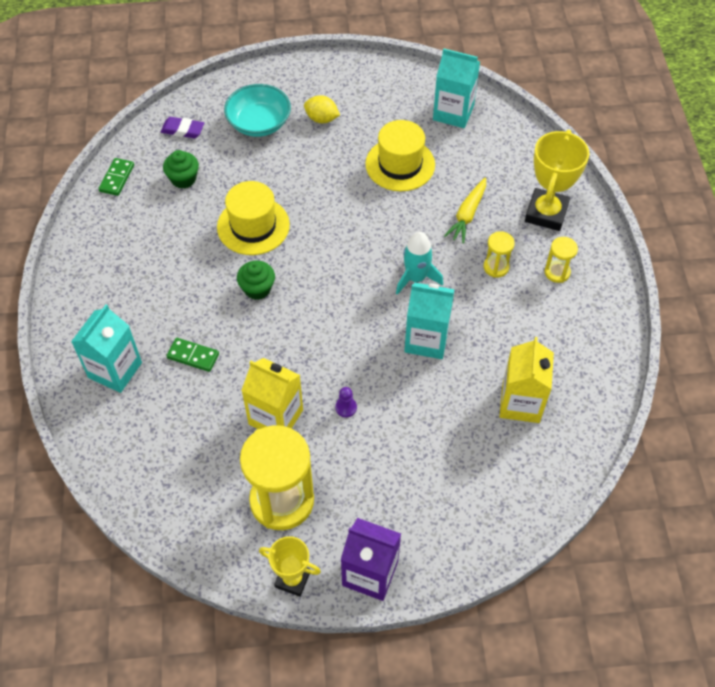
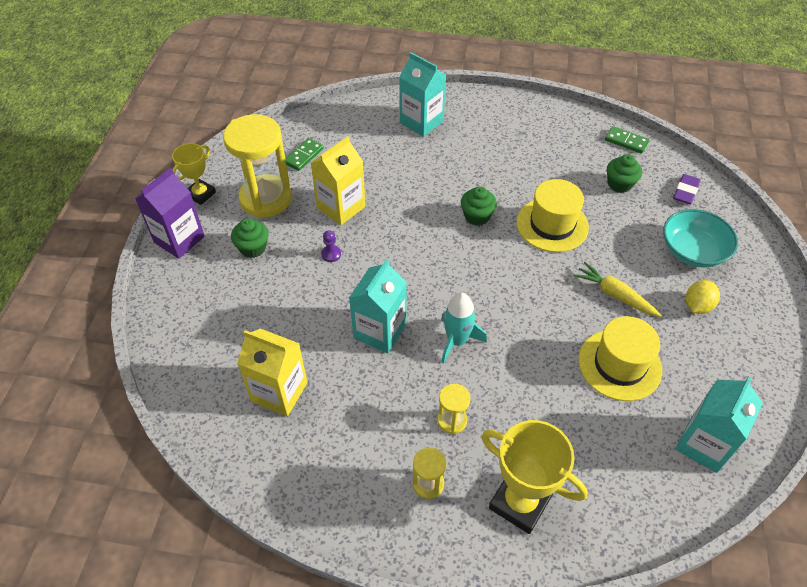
camera: 105 degrees right, 5 degrees down
(193, 356) = (419, 166): green domino -> green domino (303, 156)
(359, 488) = (253, 248): none -> green cupcake
(467, 214) = (533, 413): yellow carrot -> yellow carrot (615, 295)

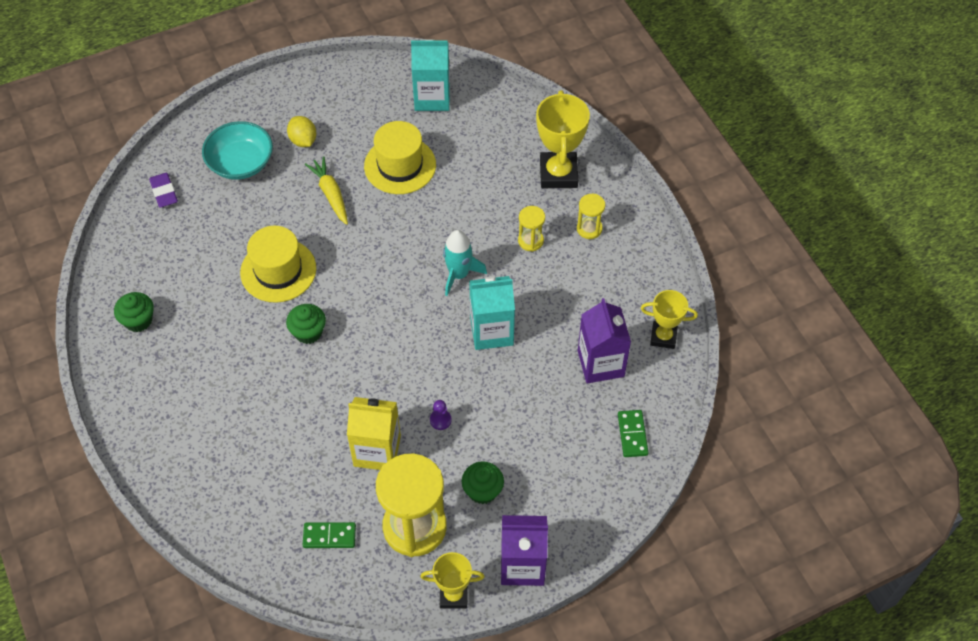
camera: 125 degrees left, 5 degrees up
(258, 463) = (663, 337): none -> yellow trophy
(279, 392) = (600, 363): yellow carton -> purple carton
(421, 122) = (199, 456): turquoise carton -> none
(615, 295) = (331, 194): yellow carrot -> yellow carrot turned 150 degrees clockwise
(619, 184) = (186, 243): green cupcake -> green cupcake (138, 320)
(626, 141) = (116, 262): green domino -> green domino (632, 434)
(685, 191) = (164, 192): purple eraser -> purple eraser turned 75 degrees clockwise
(697, 306) = (303, 140): yellow lemon -> yellow lemon turned 60 degrees clockwise

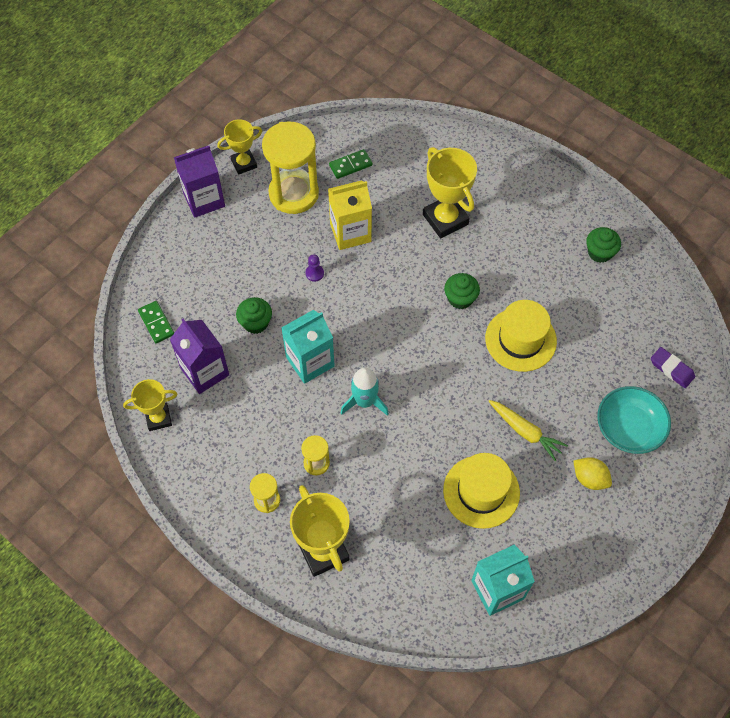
camera: 155 degrees right, 5 degrees up
(267, 422) = (445, 219): none -> yellow trophy
(482, 490) = (256, 236): green cupcake -> green cupcake (255, 323)

